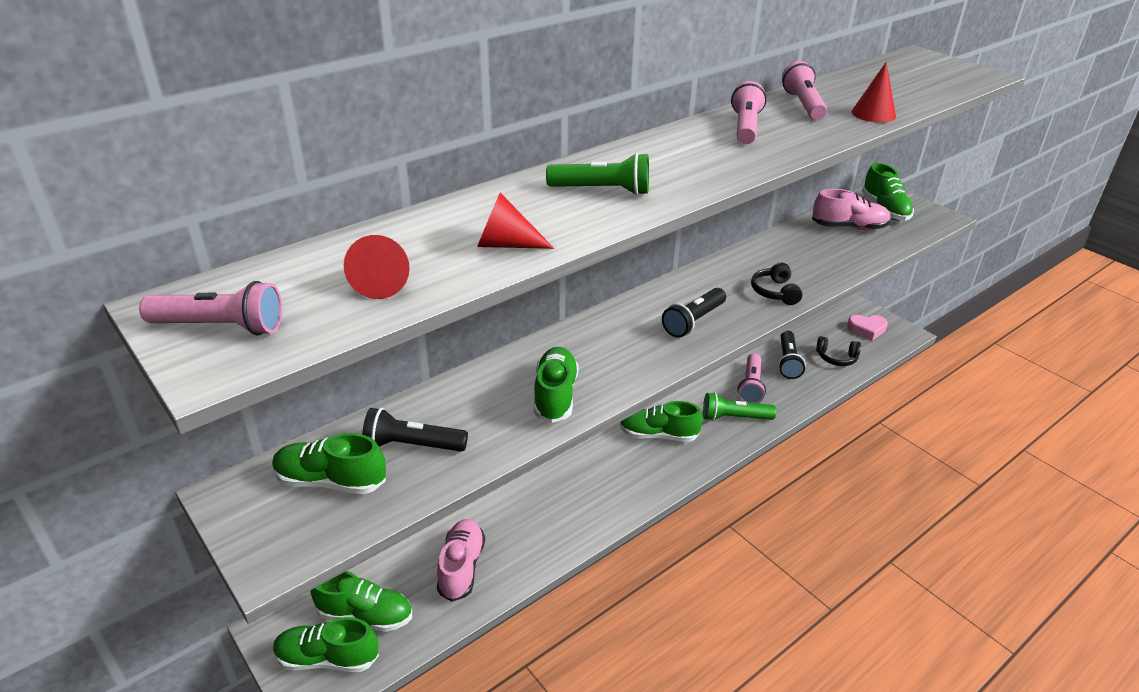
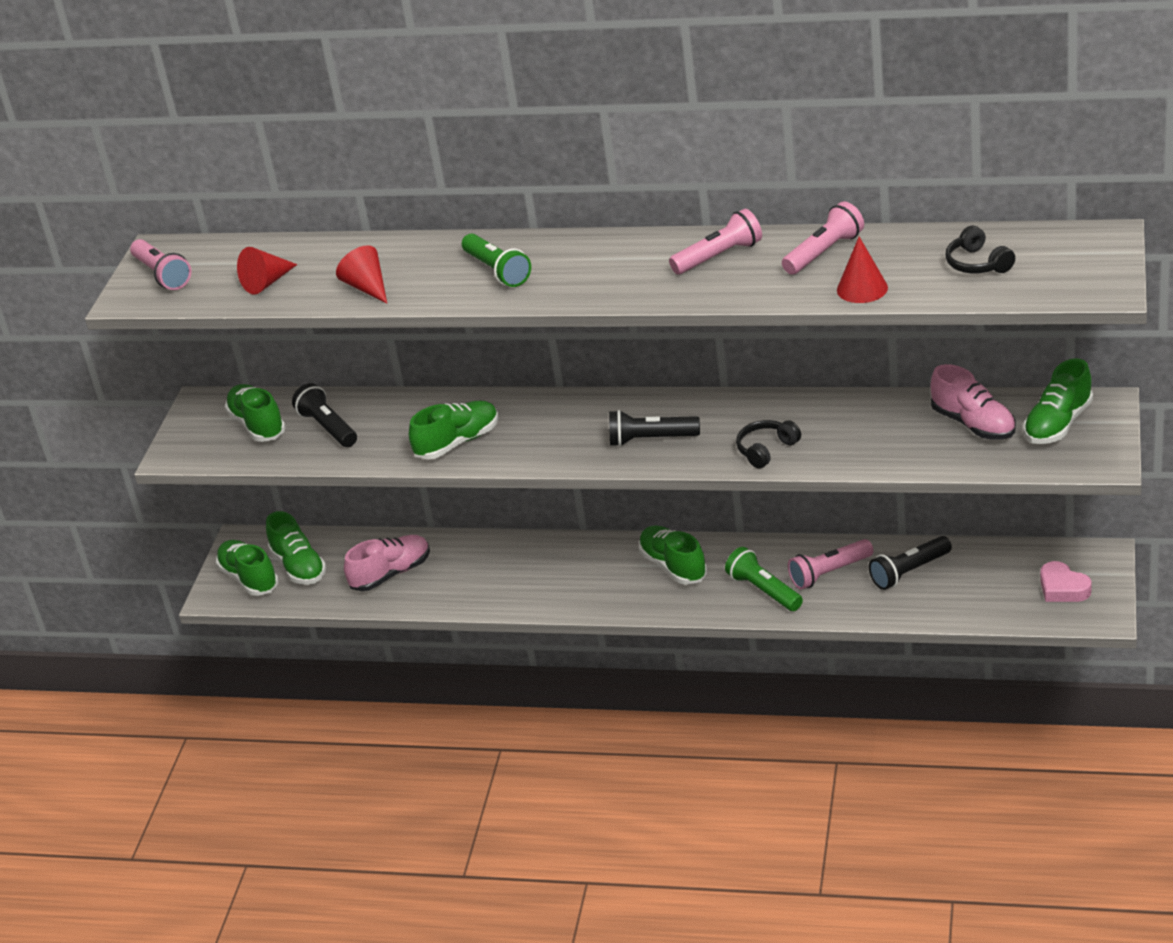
camera: 55 degrees right, 0 degrees up
(836, 358) = (969, 596): black headphones -> black headphones (977, 264)

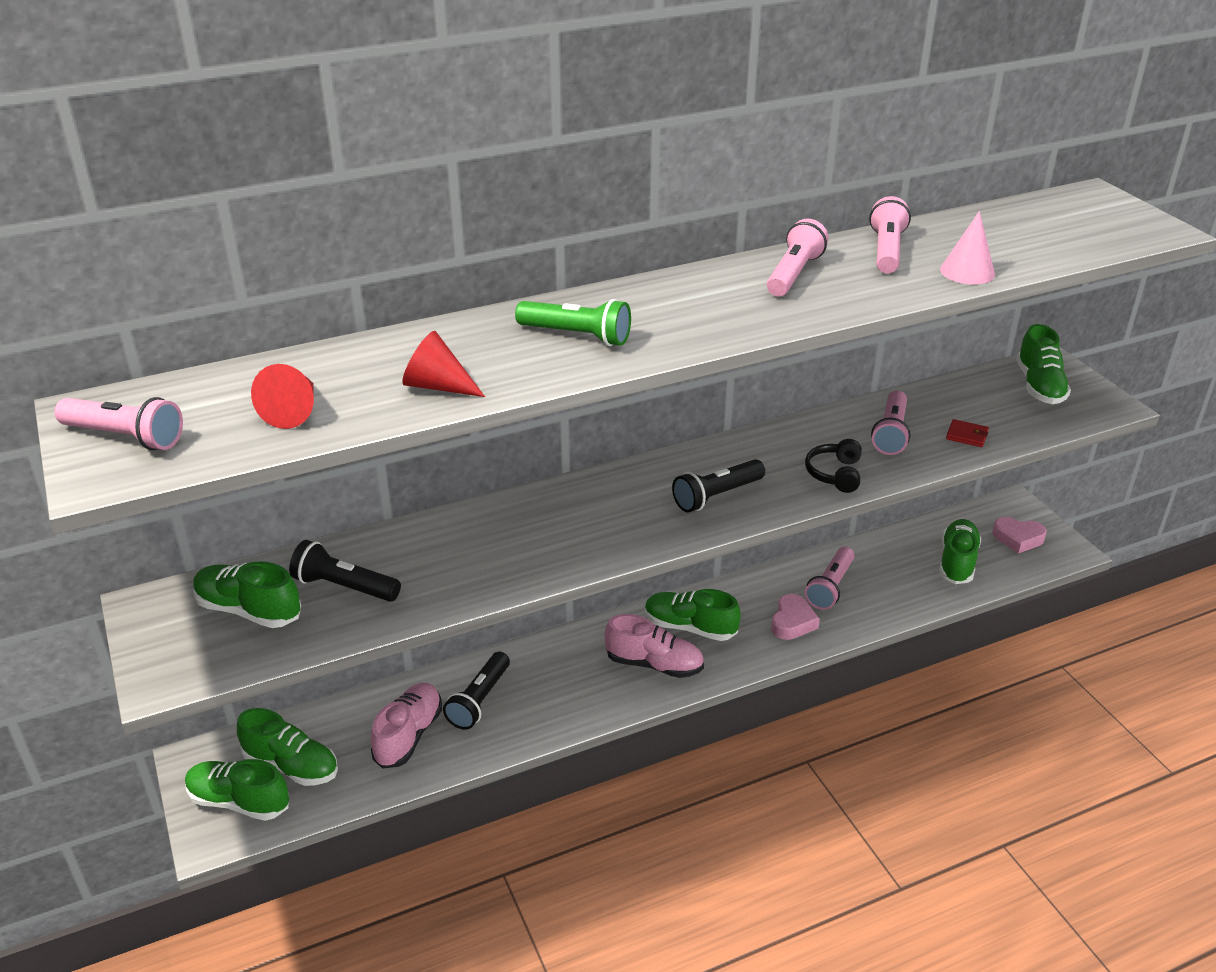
camera: 40 degrees left, 0 degrees up
(457, 442) = (517, 558): green shoe -> green shoe (957, 562)
(764, 590) = (792, 622): green flashlight -> pink heart
(858, 429) = (891, 433): none -> pink flashlight
(862, 289) = (967, 271): red cone -> pink cone
(909, 572) = (892, 564): black flashlight -> black flashlight (479, 700)
(924, 450) = (967, 435): none -> red wallet
(973, 424) = (977, 404): pink shoe -> pink shoe (654, 664)
(977, 264) = (1030, 232): black headphones -> none

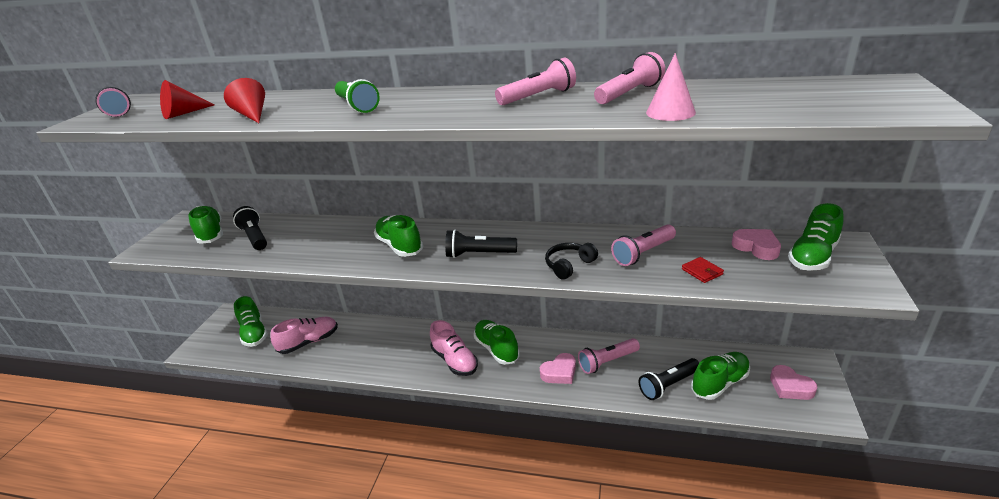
camera: 40 degrees right, 5 degrees down
(239, 801) = (220, 339): green shoe -> green shoe (399, 246)
(479, 700) = (355, 340): black flashlight -> black flashlight (668, 385)
(984, 391) = (756, 247): none -> pink heart

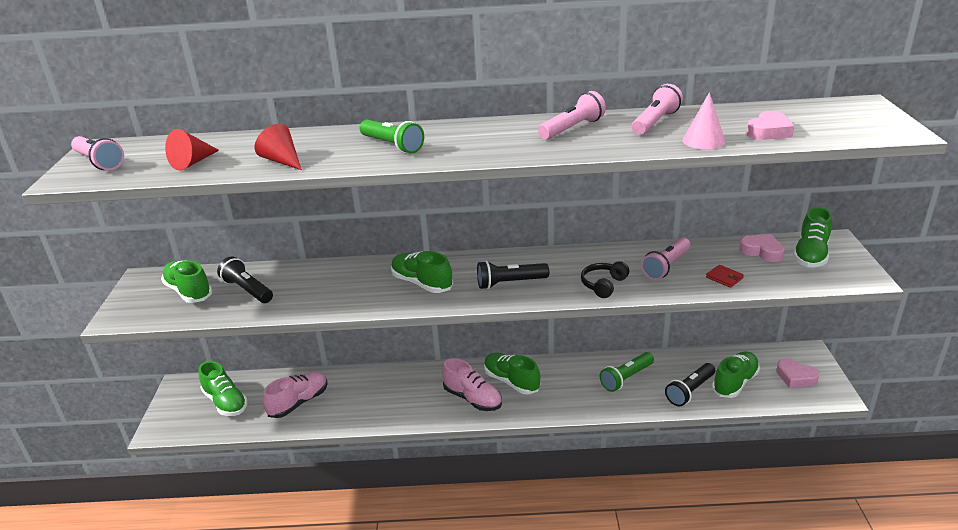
camera: 15 degrees left, 0 degrees up
(559, 372) = (584, 394): pink heart -> pink heart (769, 131)
(607, 362) = (626, 378): pink flashlight -> green flashlight

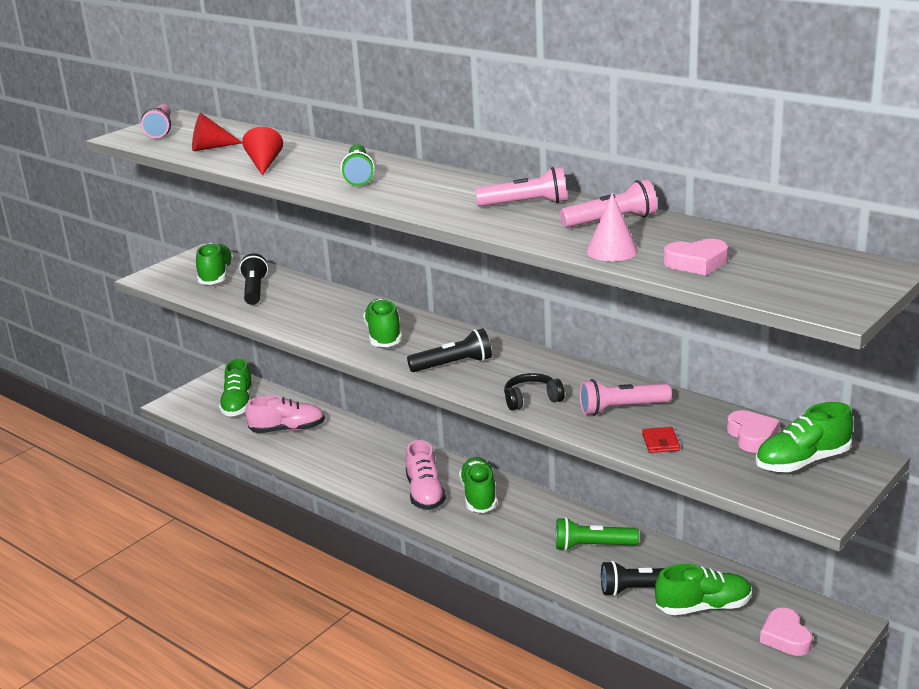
camera: 40 degrees right, 5 degrees down
(510, 283) = (453, 364): black flashlight -> black flashlight turned 135 degrees clockwise

